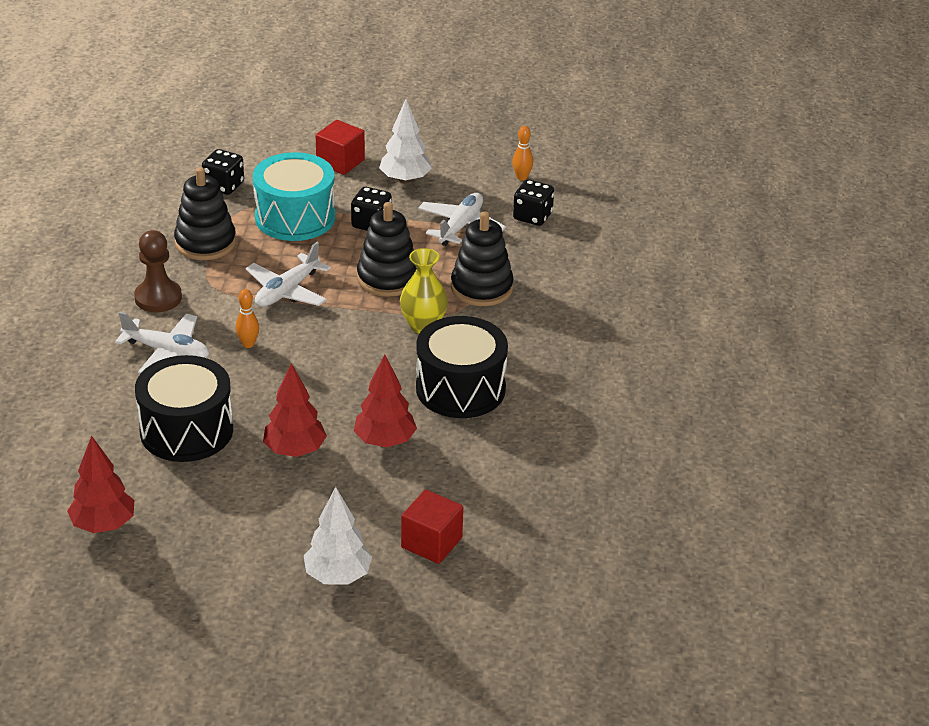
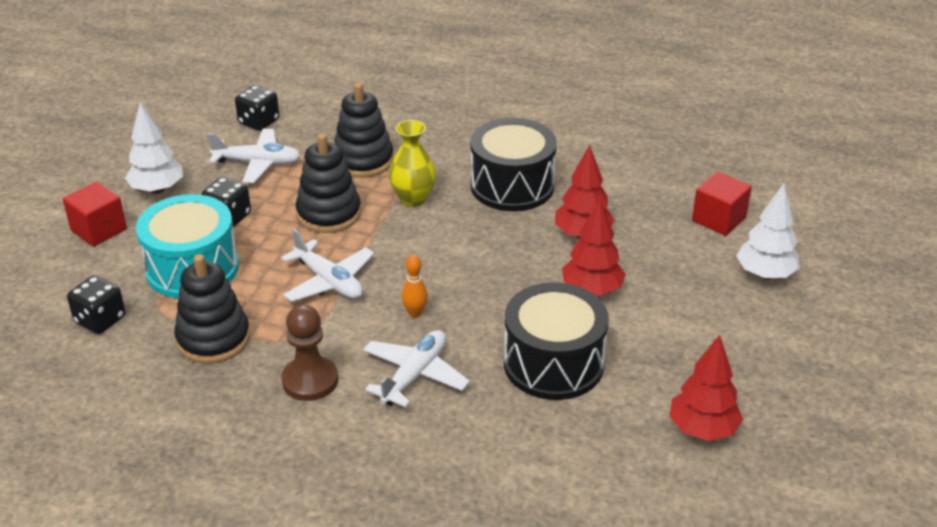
camera: 80 degrees left, 0 degrees up
(460, 226) = (257, 163): white plane -> white plane turned 150 degrees clockwise
(522, 177) = (190, 121): orange bowling pin -> none

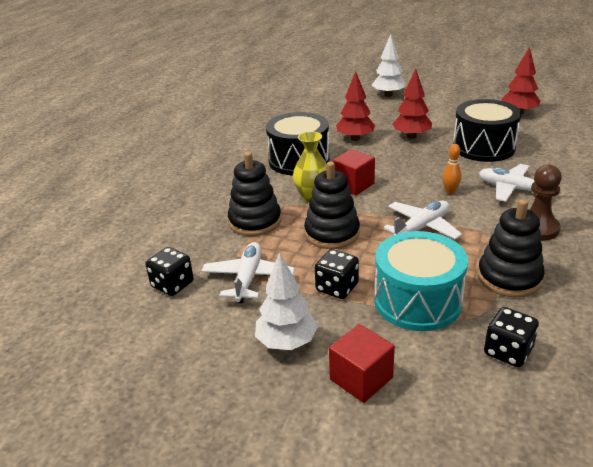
camera: 85 degrees left, 5 degrees down
(718, 219) = (338, 103): red cube -> red cube (353, 185)

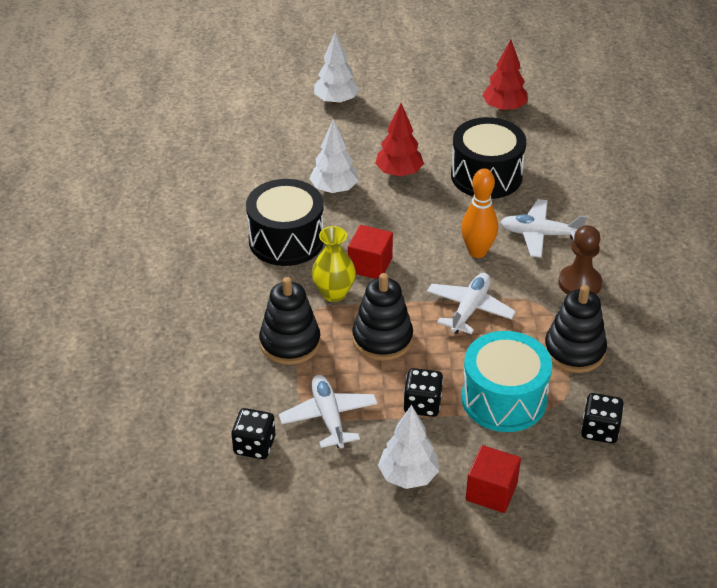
camera: 25 degrees left, 10 degrees up
(355, 138) = (334, 189): red tree -> white tree
(450, 191) = (477, 252): orange bowling pin -> orange bowling pin, size x1.77

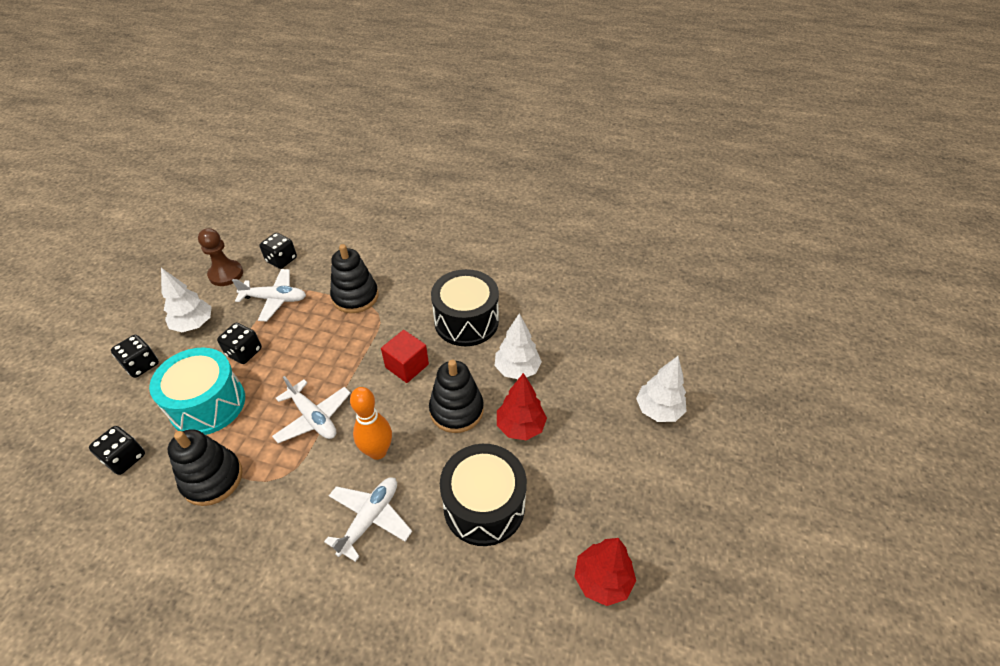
camera: 110 degrees right, 5 degrees up
(334, 293) = (389, 334): yellow vase -> none
(382, 339) = (322, 349): black stacking toy -> black stacking toy (456, 410)
(491, 491) = (141, 365): red cube -> black dice
(579, 283) = (284, 524): brown pawn -> brown pawn (226, 274)

